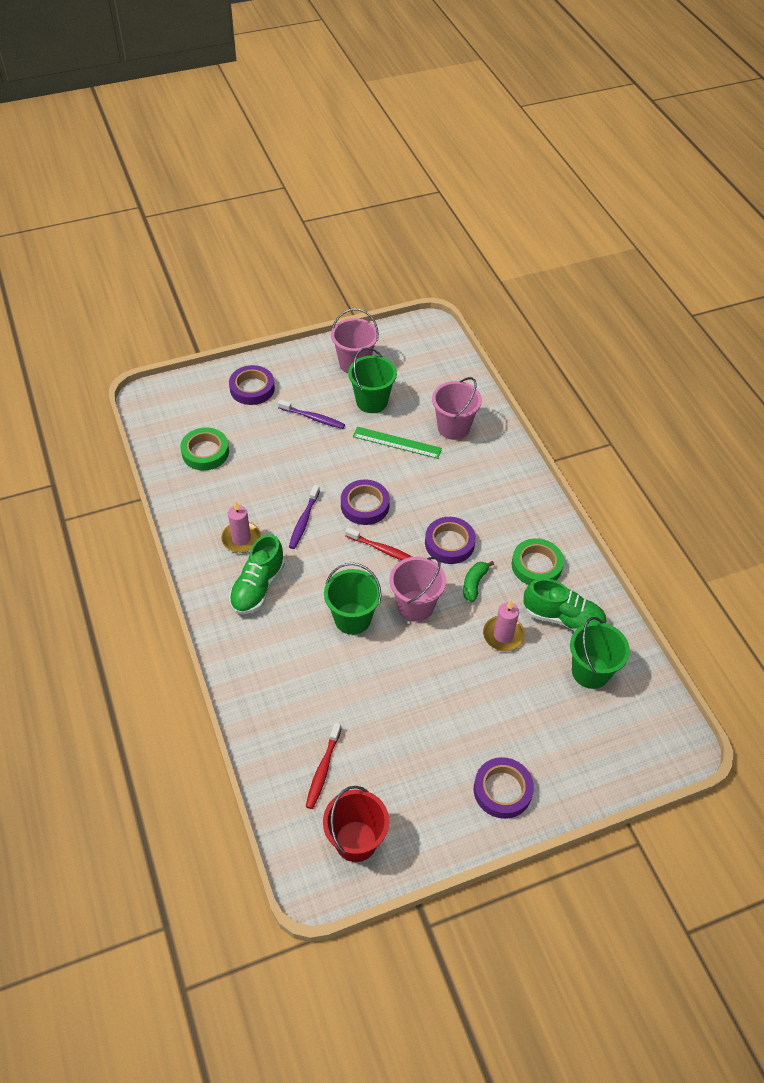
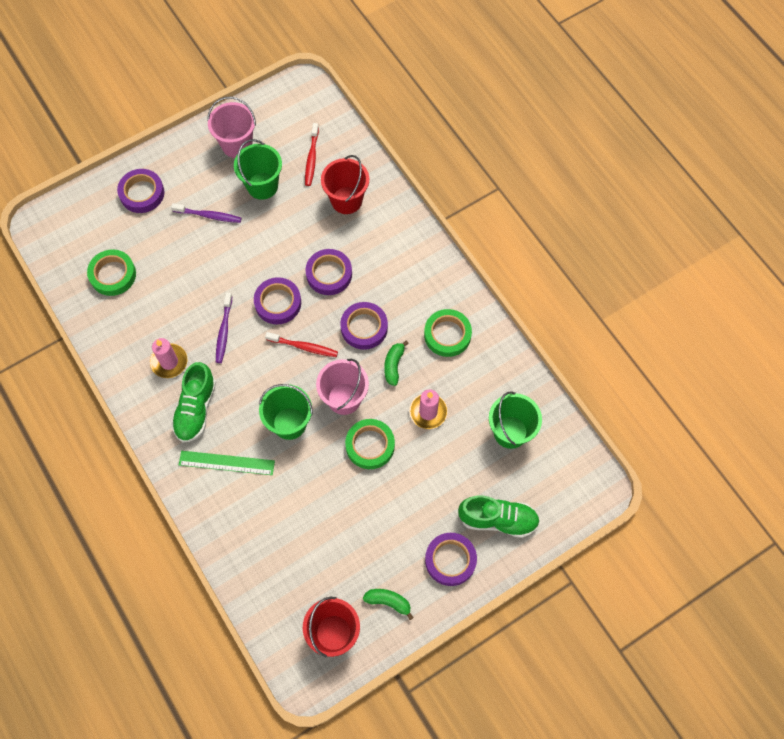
camera: 10 degrees left, 15 degrees up
(323, 769) = (292, 574): red toothbrush -> red toothbrush (312, 158)
(397, 442) = (295, 227): green ruler -> green ruler (226, 462)
(422, 489) = (329, 274): none -> purple tape
(424, 820) = (388, 602): none -> green banana
(434, 656) = (370, 445): none -> green tape
(453, 427) = (346, 200): pink bucket -> red bucket
(562, 618) = (478, 384): green shoe -> green shoe (498, 519)

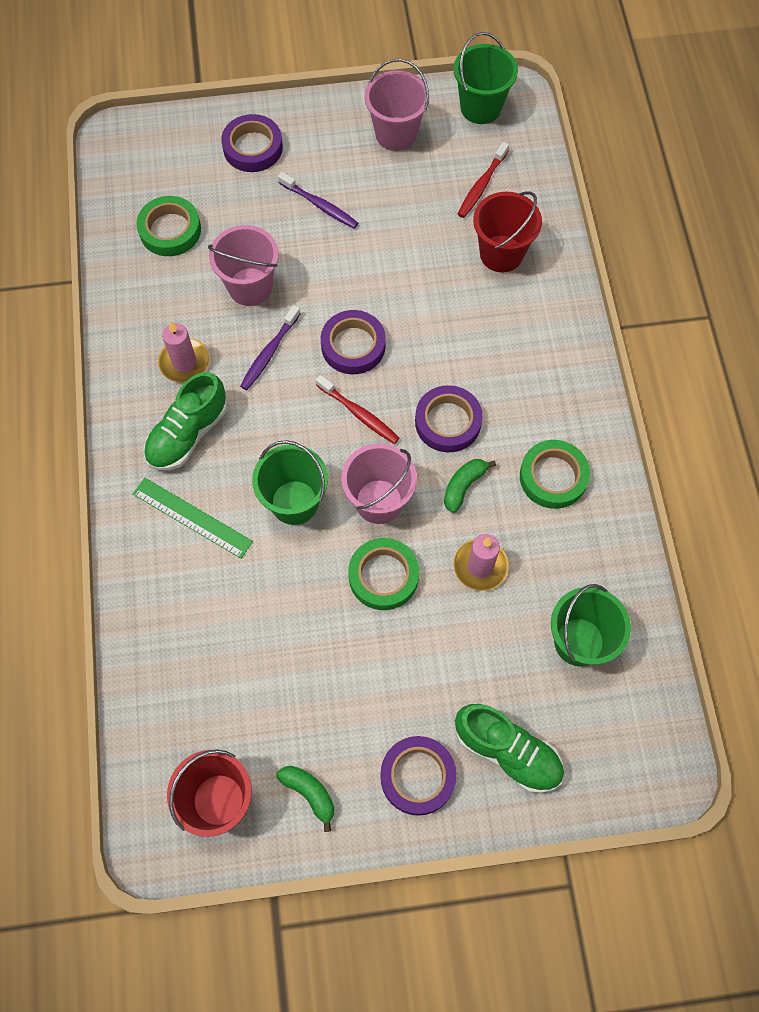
camera: 25 degrees right, 0 degrees up
(188, 291) = (250, 287): none -> pink bucket
(262, 186) = (403, 195): green bucket -> green bucket (480, 107)
(329, 274) = (435, 336): purple tape -> none

